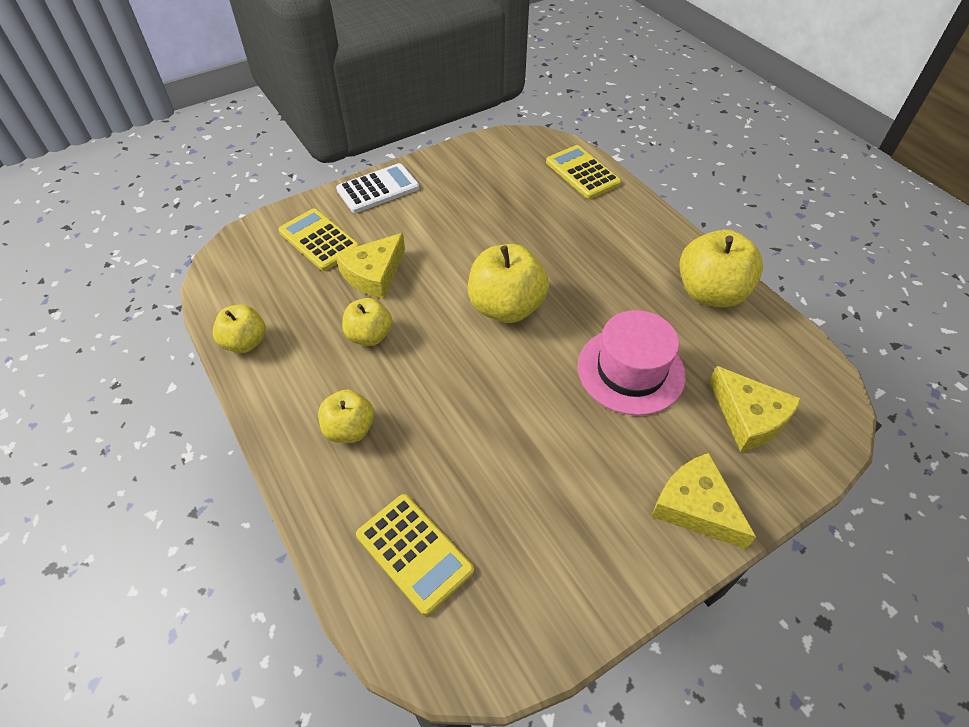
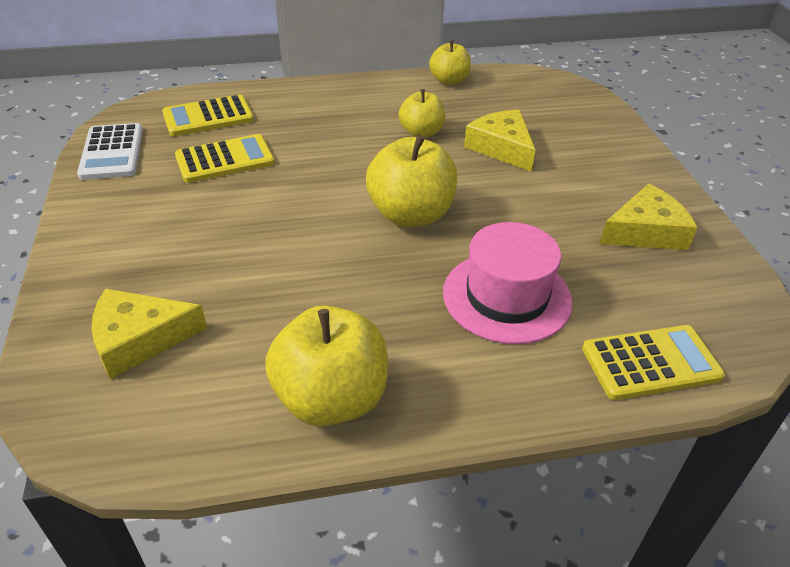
camera: 110 degrees right, 10 degrees down
(319, 240) = (565, 127): yellow calculator -> yellow calculator (225, 160)
(350, 429) = (330, 110): yellow apple -> none
(378, 189) = (645, 173): white calculator -> white calculator (112, 152)
(630, 370) = (268, 273): pink hat -> pink hat (506, 297)
(695, 506) = (99, 256): yellow cheese -> yellow cheese (646, 231)

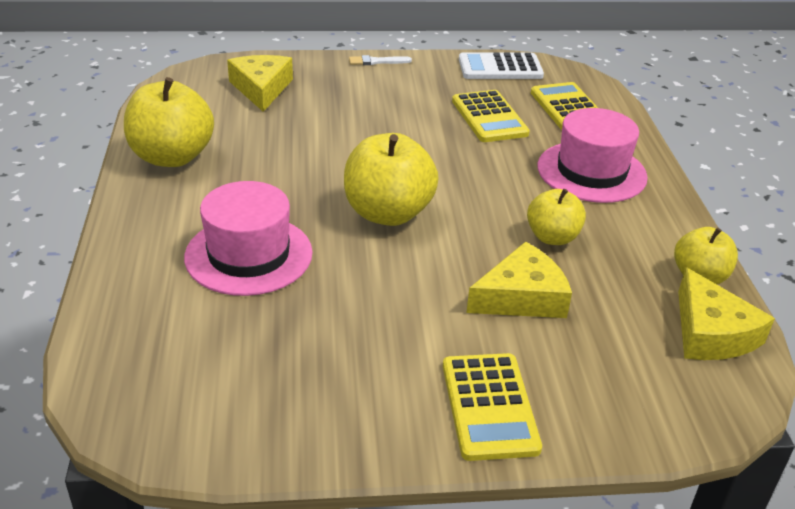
camera: 95 degrees right, 5 degrees down
(75, 241) = (377, 62): none -> white brush
(320, 111) = (591, 172): none -> pink hat
(646, 231) = (327, 386): yellow cheese -> yellow cheese (711, 333)
(651, 363) = (127, 328): yellow calculator -> yellow calculator (489, 406)

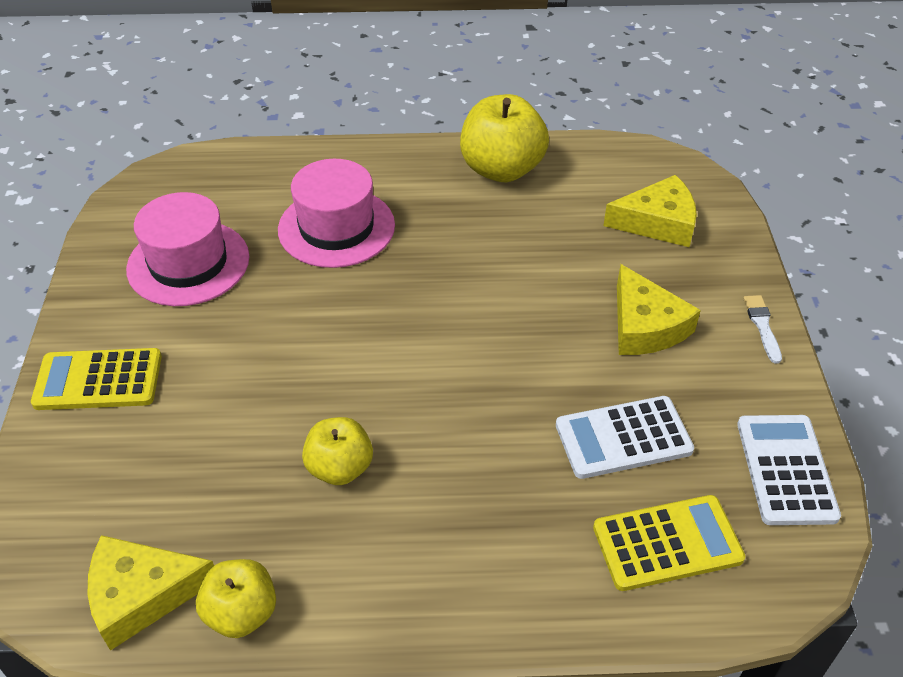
camera: 95 degrees right, 10 degrees up
(388, 213) = (397, 324): yellow apple -> none
(489, 117) = (623, 438): yellow calculator -> white calculator
(522, 297) = (239, 424): yellow cheese -> yellow cheese (645, 326)
(591, 172) = (486, 539): pink hat -> pink hat (188, 263)

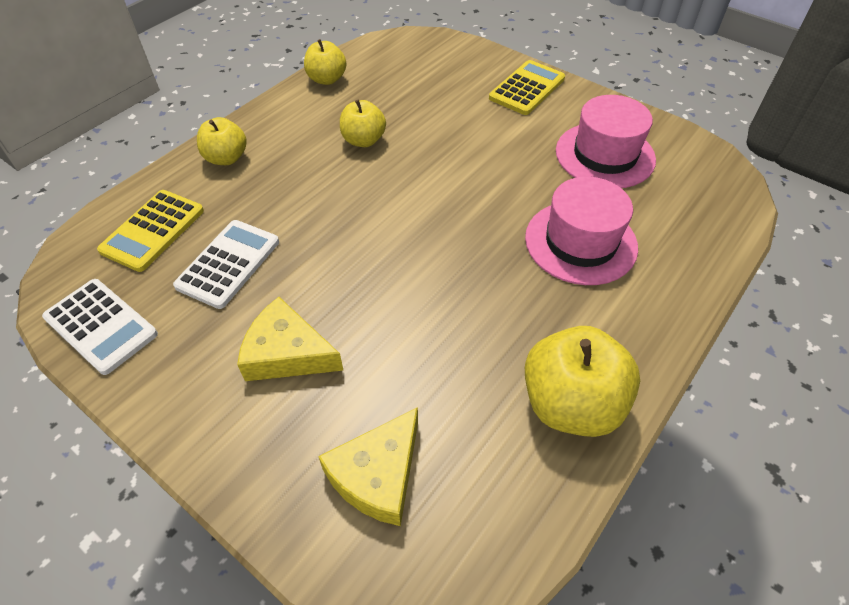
camera: 130 degrees right, 5 degrees up
(141, 595) = (373, 59): yellow cheese -> none
(503, 582) = (226, 158): none -> yellow apple
(762, 326) = (192, 436): white brush -> none

